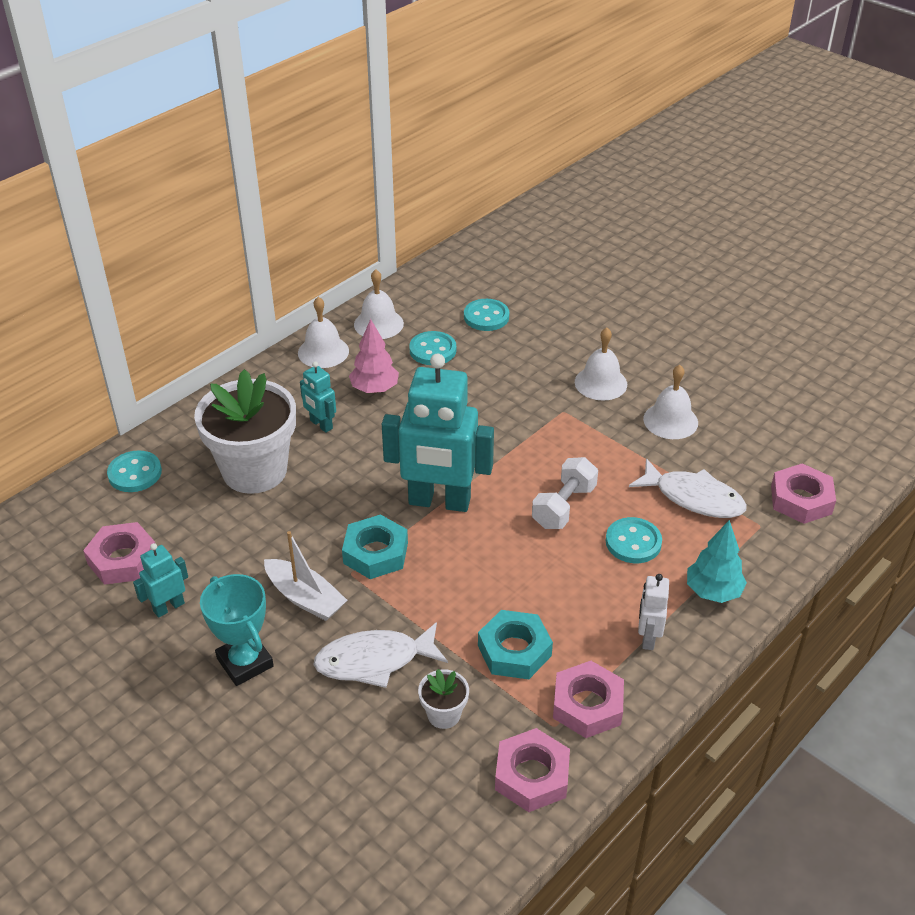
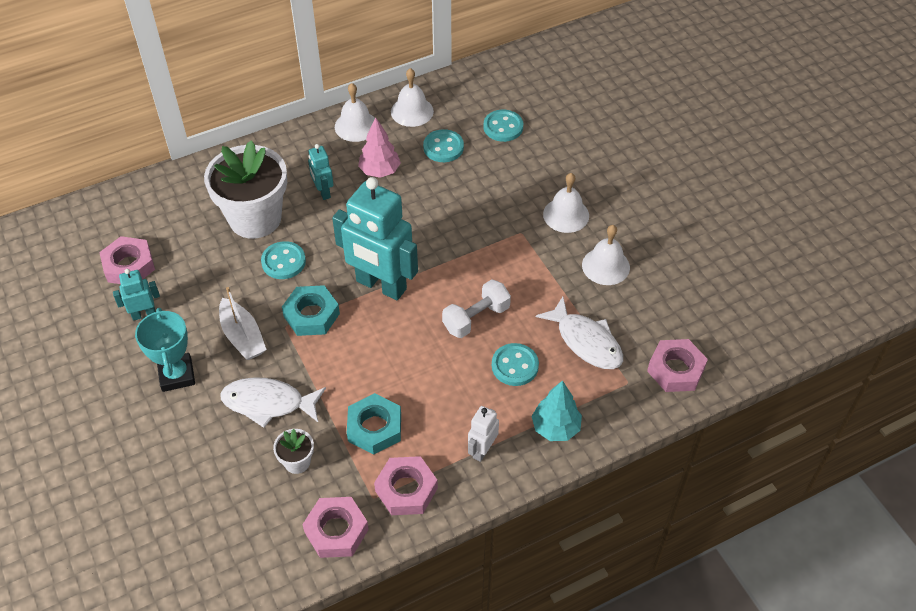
camera: 20 degrees right, 10 degrees up
(135, 473) = (168, 196): turquoise button -> turquoise button (283, 262)

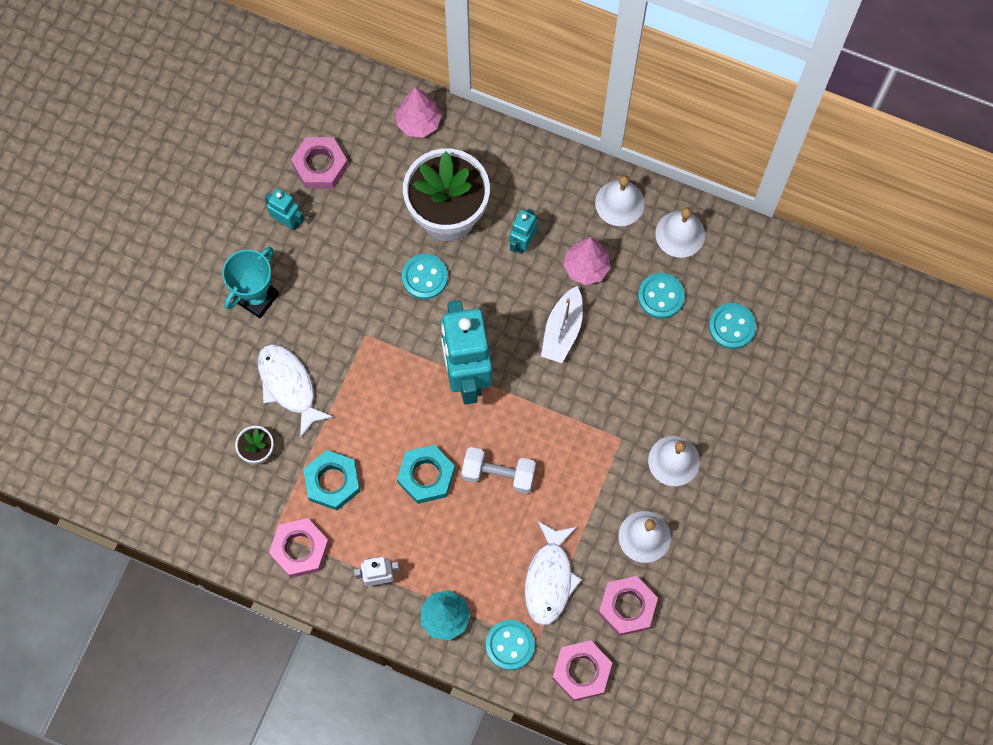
camera: 50 degrees right, 20 degrees up
(170, 190) = (418, 122): none -> pink tree
(242, 336) = (330, 312): white boat -> white boat (562, 330)
(311, 315) = (393, 345): turquoise nut -> turquoise nut (426, 476)
(336, 531) = (227, 528): pink nut -> pink nut (627, 607)
(515, 366) = (477, 541): turquoise button -> turquoise button (510, 645)

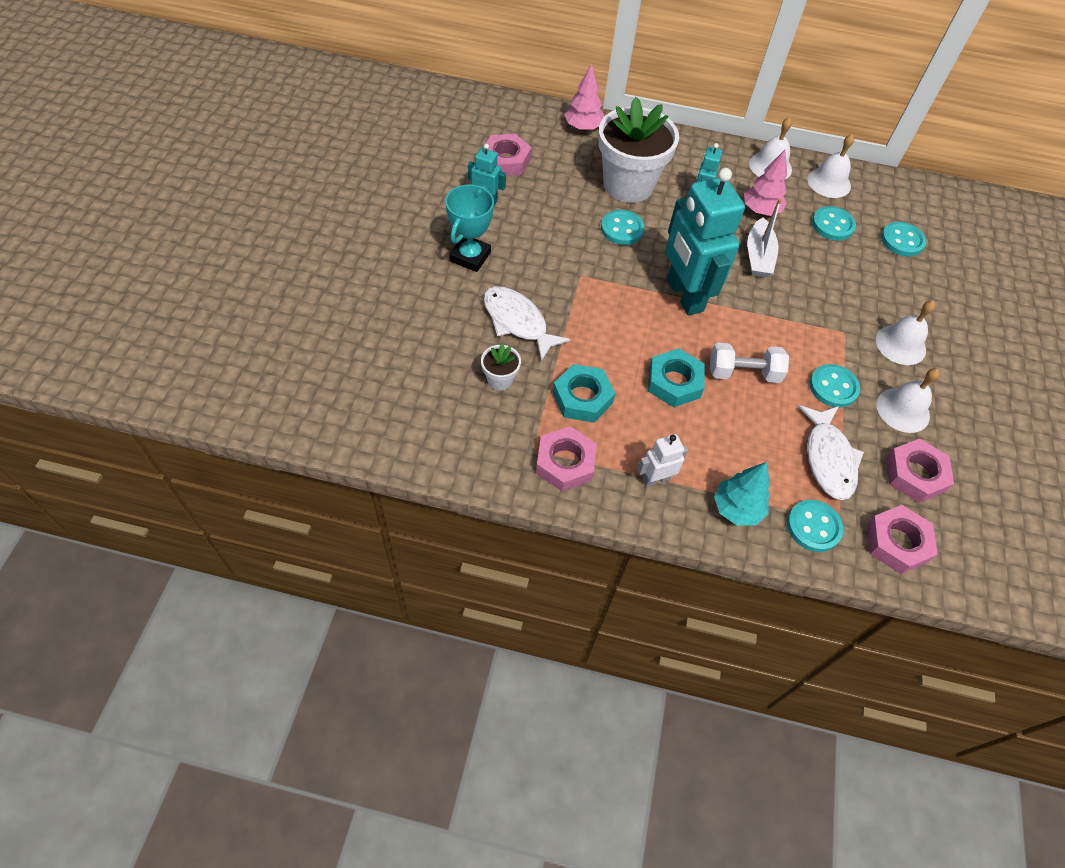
camera: 15 degrees left, 15 degrees down
(583, 502) = (833, 387): none -> turquoise button

